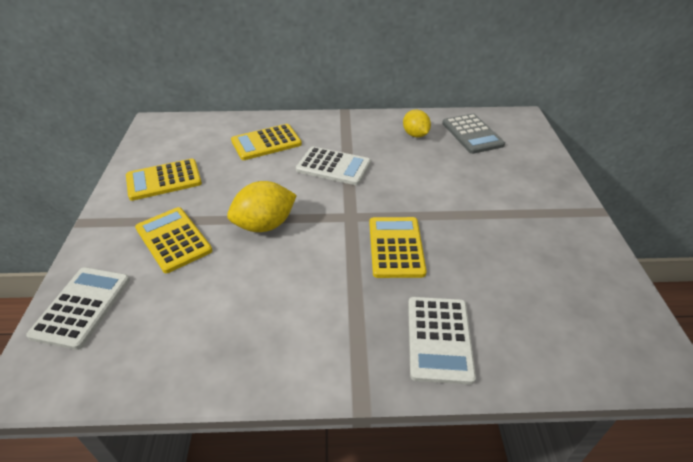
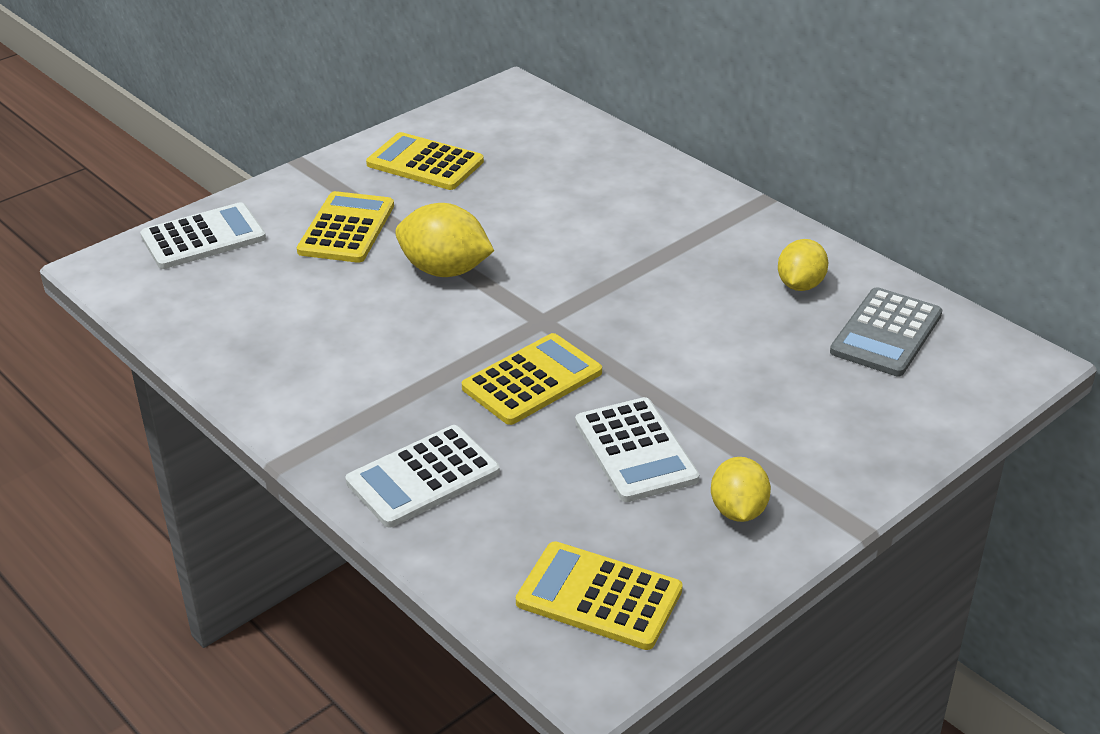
camera: 50 degrees right, 5 degrees down
(266, 143) = (594, 184): yellow calculator -> yellow calculator (599, 596)
(333, 166) = (621, 258): white calculator -> white calculator (635, 451)
(562, 238) = (738, 510): none -> yellow lemon

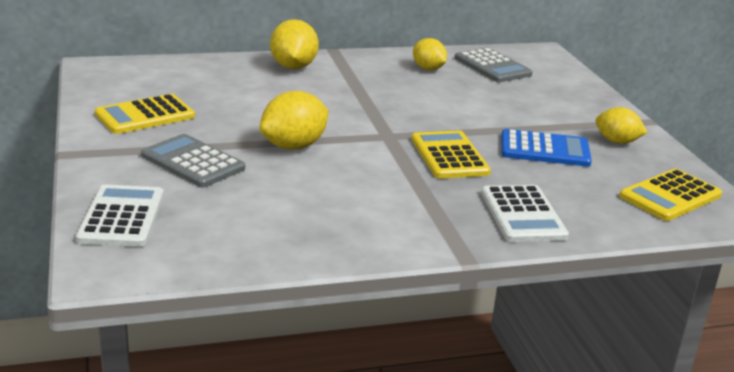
camera: 65 degrees left, 10 degrees down
(346, 229) = (193, 162): yellow calculator -> grey calculator
(635, 451) = (544, 149): white calculator -> blue calculator
(669, 193) = (293, 67): none -> yellow lemon

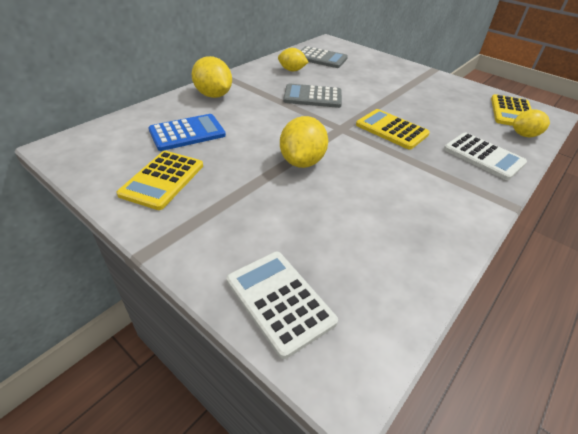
camera: 35 degrees left, 15 degrees up
(193, 162) = (257, 209): grey calculator -> grey calculator (312, 97)
(544, 149) = (424, 105): blue calculator -> blue calculator (187, 133)
(617, 142) = (442, 87): yellow lemon -> yellow lemon (524, 135)

